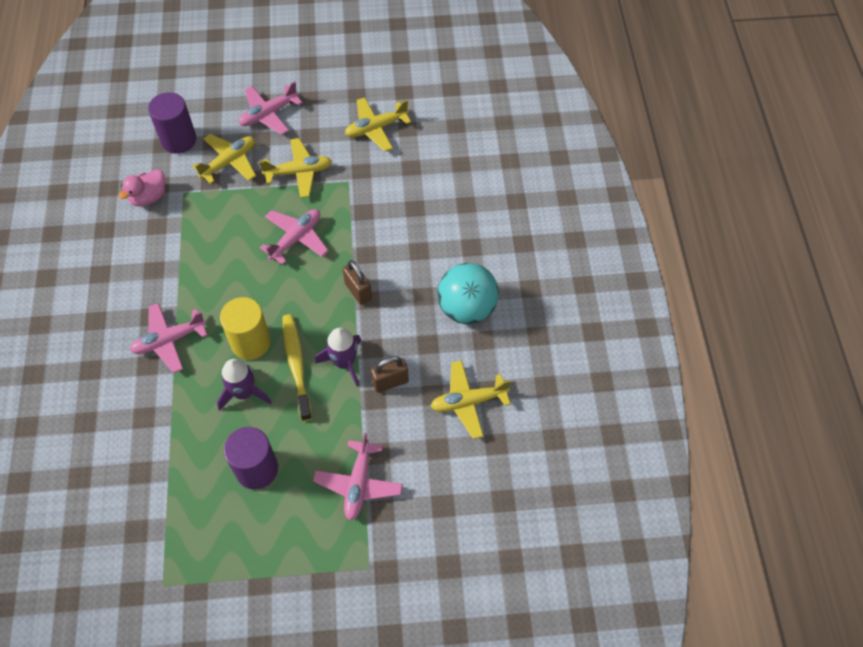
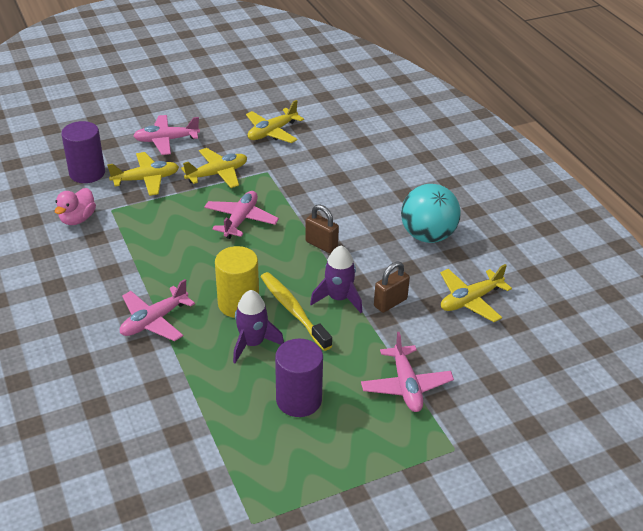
camera: 20 degrees left, 20 degrees down
(229, 162) = (146, 179): yellow plane -> yellow plane turned 45 degrees clockwise
(269, 114) = (166, 140): pink plane -> pink plane turned 45 degrees clockwise

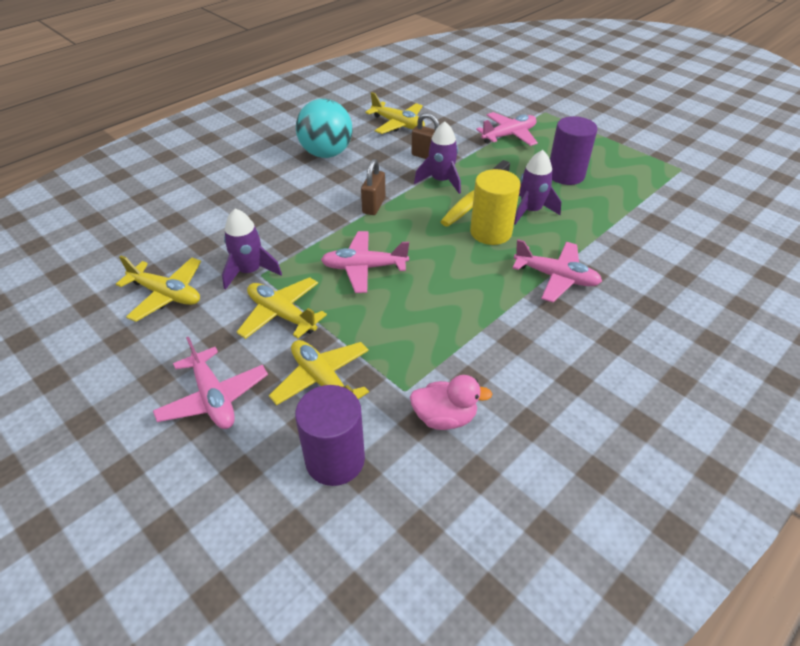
camera: 110 degrees left, 5 degrees up
(273, 167) = (250, 271): none -> purple rocket

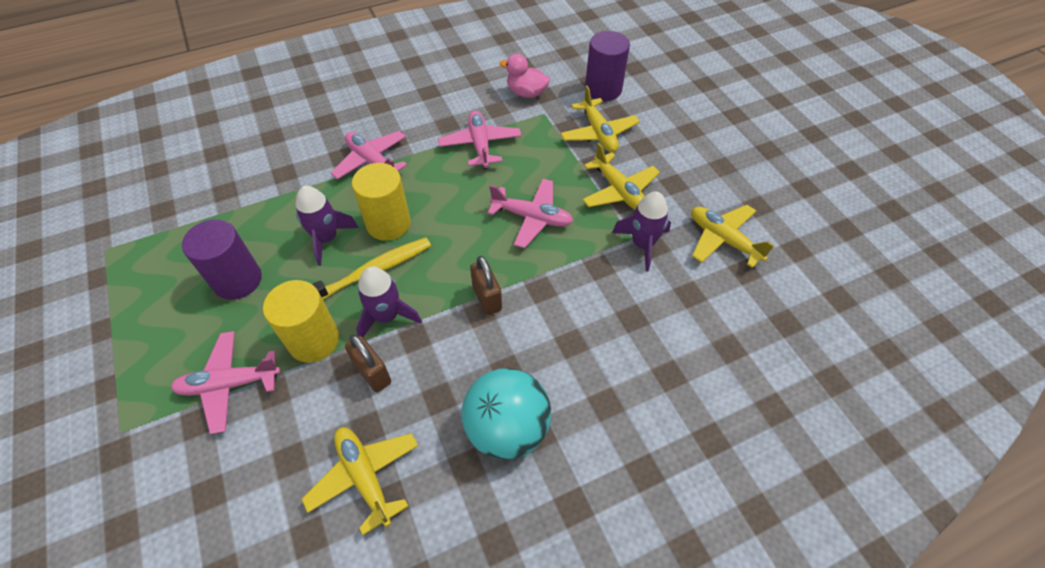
camera: 160 degrees left, 10 degrees up
(213, 397) = (678, 141): pink plane -> pink plane (480, 145)
(374, 206) = (487, 298): brown padlock -> brown padlock turned 60 degrees counterclockwise
(479, 161) = (314, 340): none -> yellow cylinder

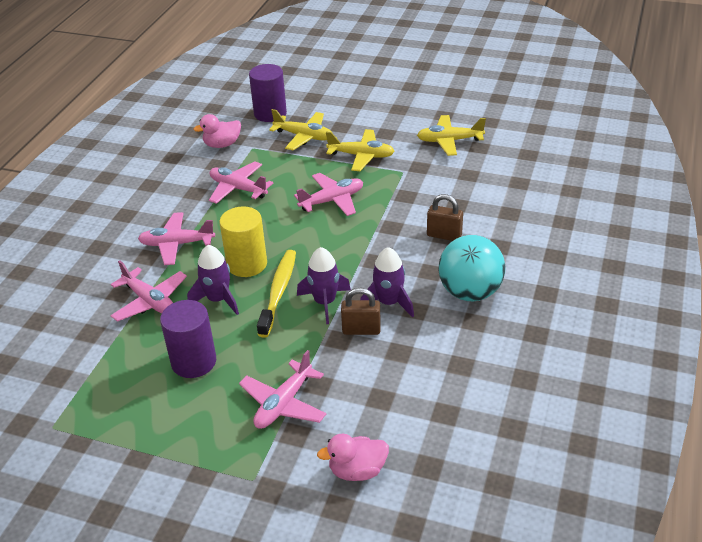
camera: 45 degrees left, 15 degrees down
(178, 511) = (357, 470): none -> pink duck
(289, 198) = (150, 301): none -> pink plane
(314, 340) = (300, 345): yellow cylinder -> none
(365, 477) = (433, 368): yellow plane -> none
(487, 298) = (368, 252): brown padlock -> brown padlock (444, 235)
(642, 244) = (412, 171): purple rocket -> purple rocket (389, 303)

